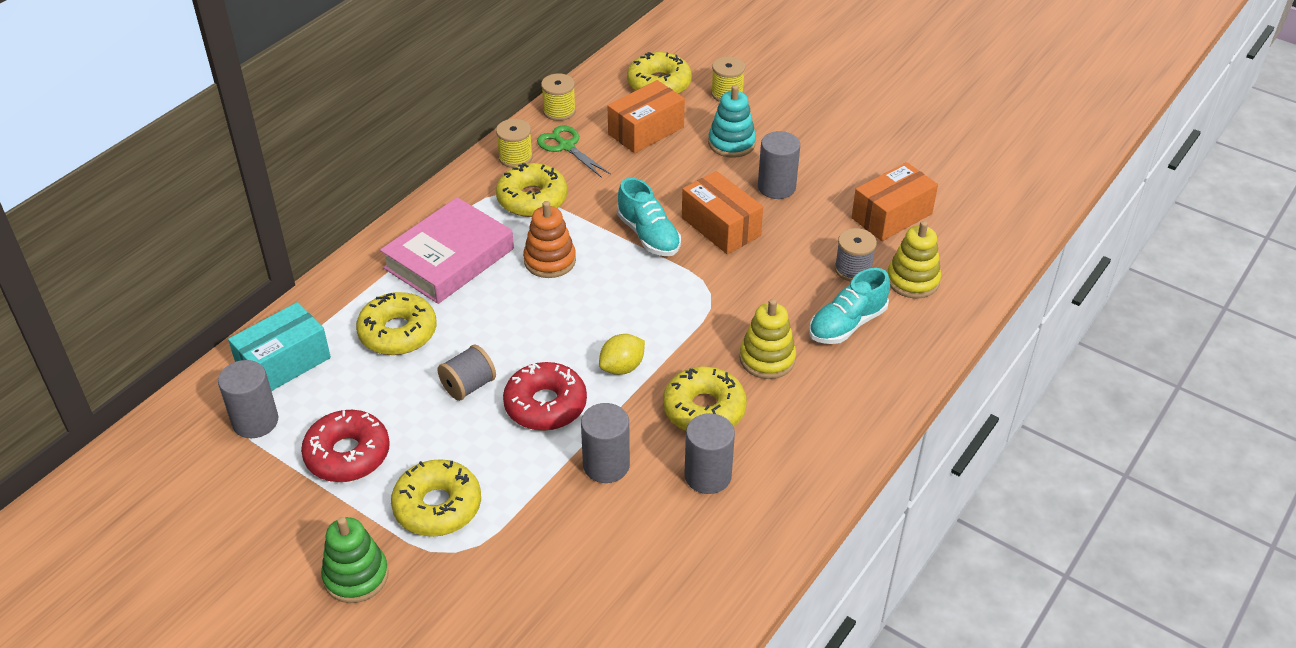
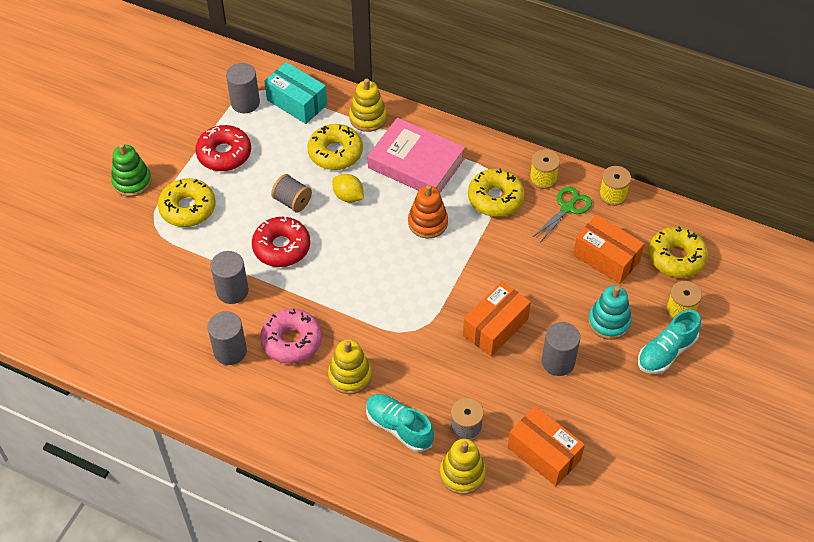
camera: 80 degrees right, 10 degrees up
(349, 293) = (368, 118): none -> yellow stacking toy
(622, 367) = (325, 285): yellow lemon -> yellow lemon (348, 196)
(648, 235) = (472, 280): turquoise shoe -> turquoise shoe (666, 352)
(704, 409) = (291, 341): yellow donut -> pink donut

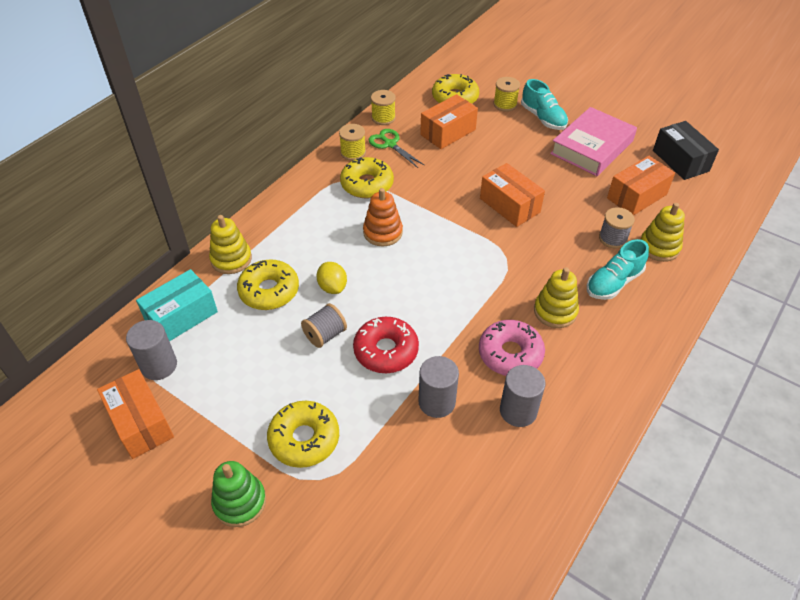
camera: 80 degrees left, 5 degrees down
(192, 108) = (141, 423): none -> orange box
(224, 154) = (231, 394): red donut -> none
(348, 196) = (332, 287): yellow lemon -> yellow lemon turned 75 degrees counterclockwise
(416, 163) = (306, 231): pink book -> pink book (591, 147)
(558, 362) = (548, 174): grey cylinder -> none
(609, 322) = (511, 141): turquoise stacking toy -> none
(626, 506) = (680, 161): none -> black box

